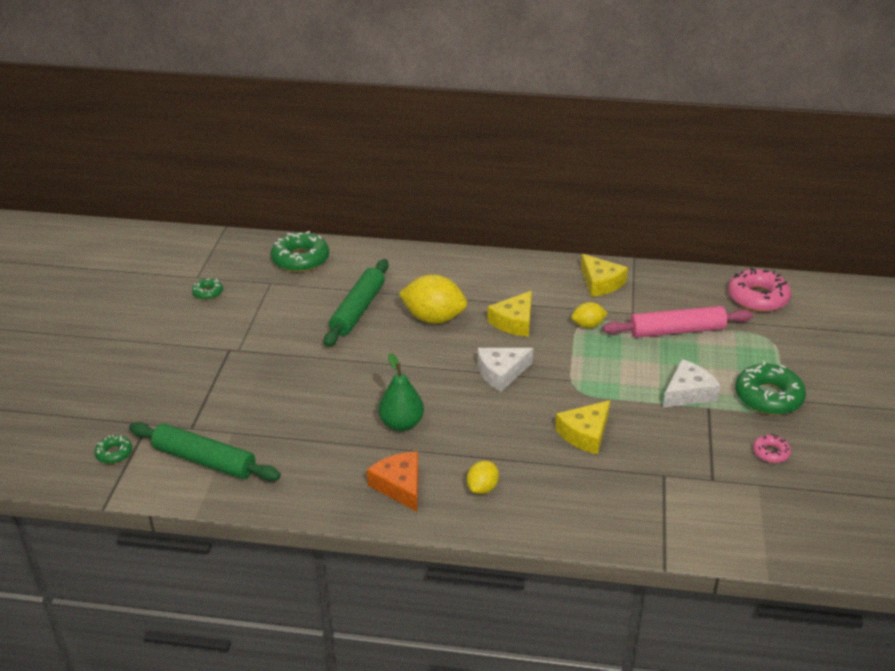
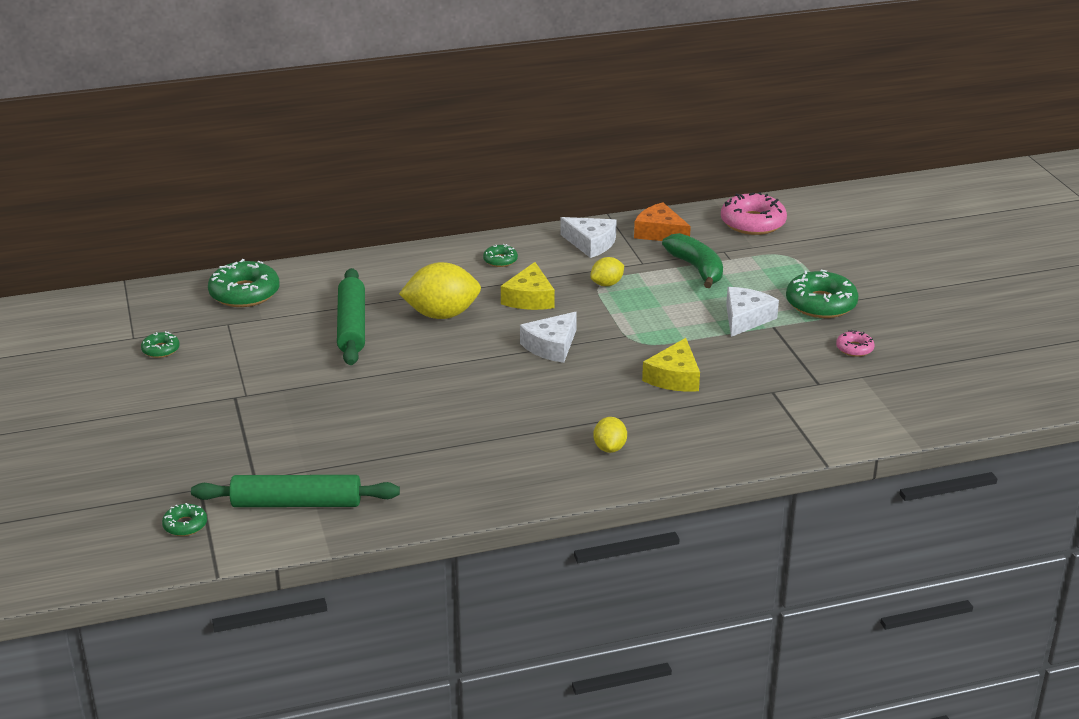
camera: 25 degrees left, 5 degrees down
(400, 486) = (525, 469): orange cheese -> orange cheese (660, 233)
(401, 424) = (484, 416): green pear -> none
(514, 280) = (500, 260): none -> green donut
(600, 283) = (591, 243): yellow cheese -> white cheese
(676, 331) = (697, 269): pink rolling pin -> green banana

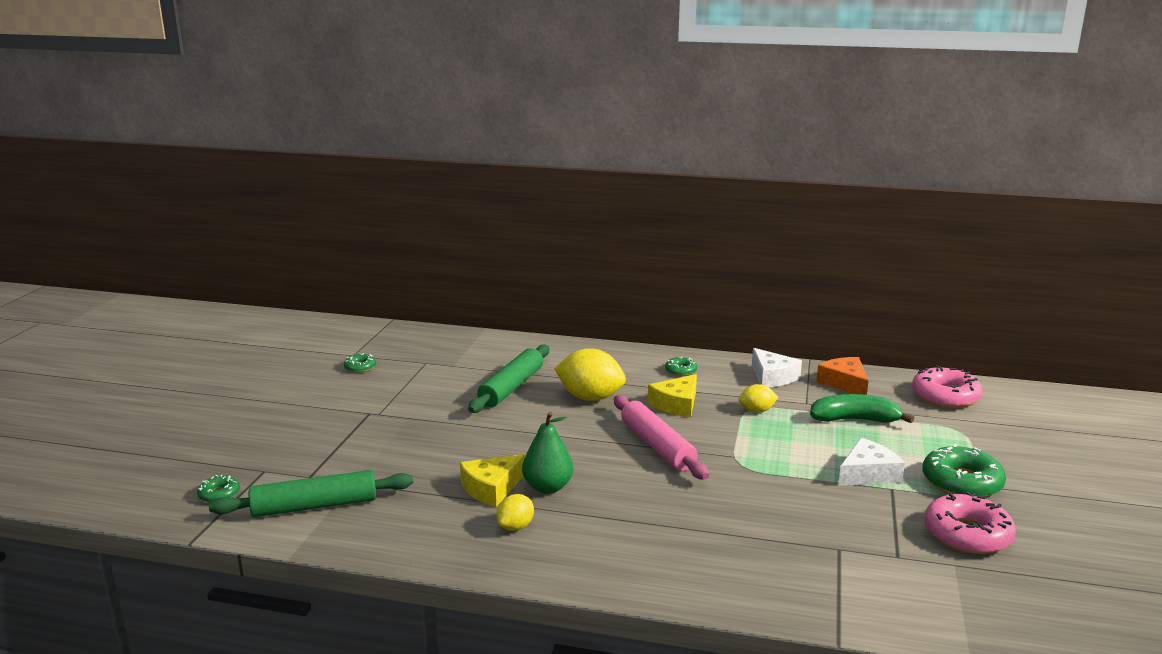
camera: 30 degrees right, 10 degrees down
(244, 293) = (461, 346): green donut -> none
(296, 503) = (315, 506): green rolling pin -> green rolling pin turned 45 degrees counterclockwise
(493, 416) = (547, 487): none -> green pear
(551, 346) = (657, 446): white cheese -> pink rolling pin
(610, 448) = (623, 549): yellow lemon -> yellow lemon (516, 527)
(674, 377) = (747, 505): yellow cheese -> yellow cheese (491, 488)
(697, 269) = (855, 420): green banana -> green banana turned 90 degrees counterclockwise
(854, 348) = (967, 534): pink donut -> pink donut, size x1.97

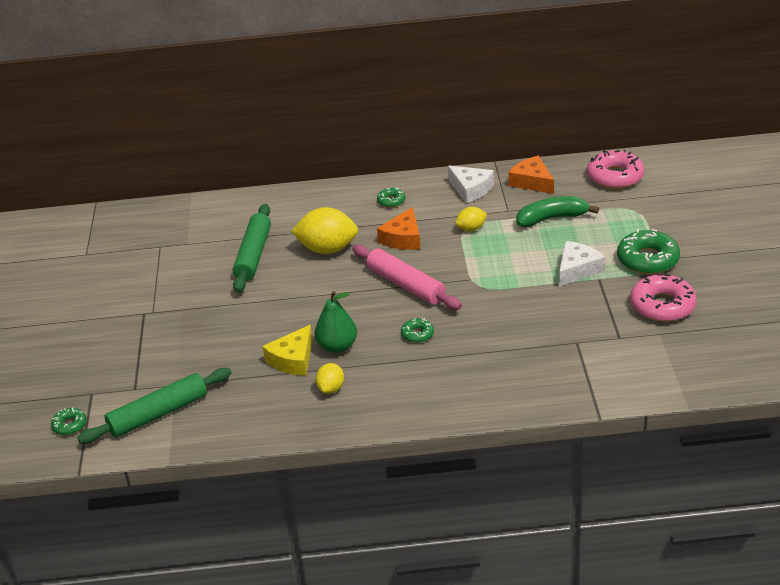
camera: 15 degrees left, 15 degrees up
(360, 367) = (102, 266): green donut -> green donut (417, 334)
(676, 404) = (403, 238): yellow cheese -> orange cheese

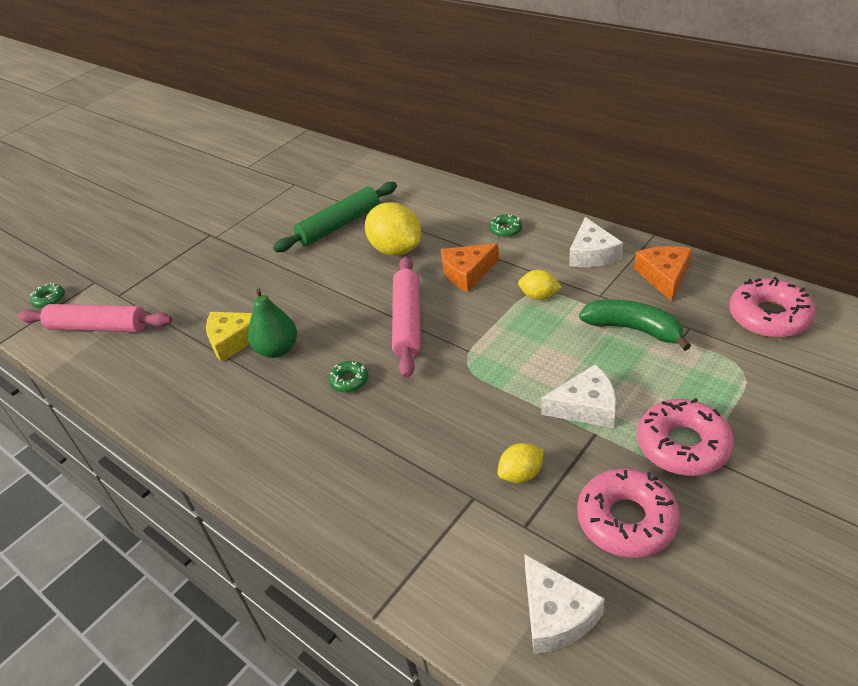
camera: 45 degrees right, 5 degrees up
(158, 414) = (98, 327): green rolling pin -> pink rolling pin
(331, 388) = (218, 388): yellow lemon -> yellow lemon (521, 474)
(647, 259) = (683, 445): green donut -> pink donut
(680, 360) = (555, 614): none -> white cheese

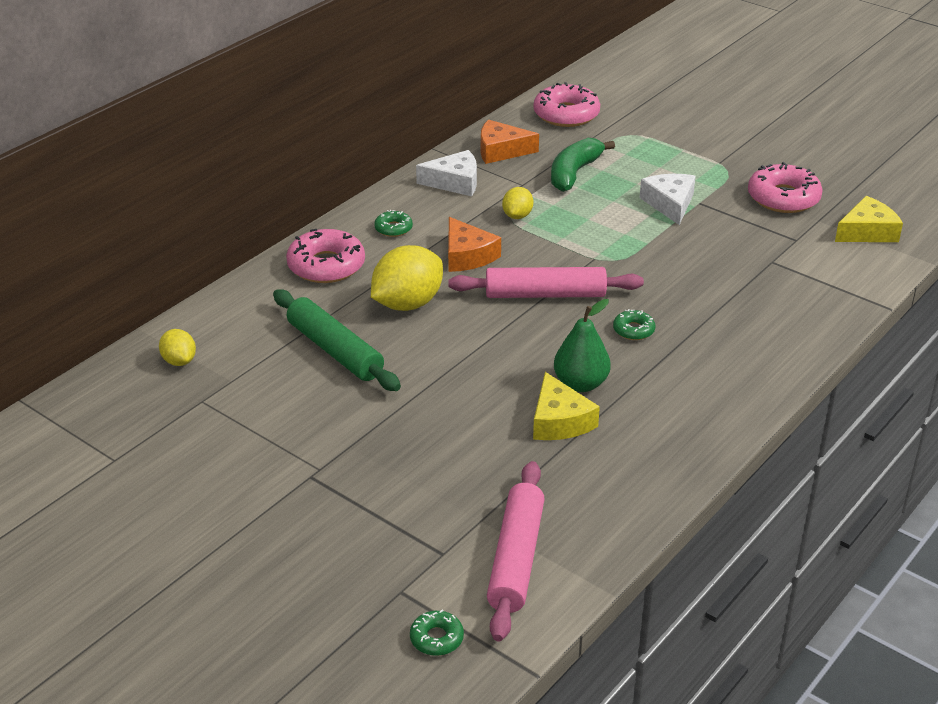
camera: 95 degrees left, 5 degrees down
(521, 474) = (746, 238): yellow lemon -> yellow lemon (179, 361)
(555, 614) = (867, 232): white cheese -> yellow cheese
(683, 445) = (710, 168): pink donut -> pink donut (326, 266)

